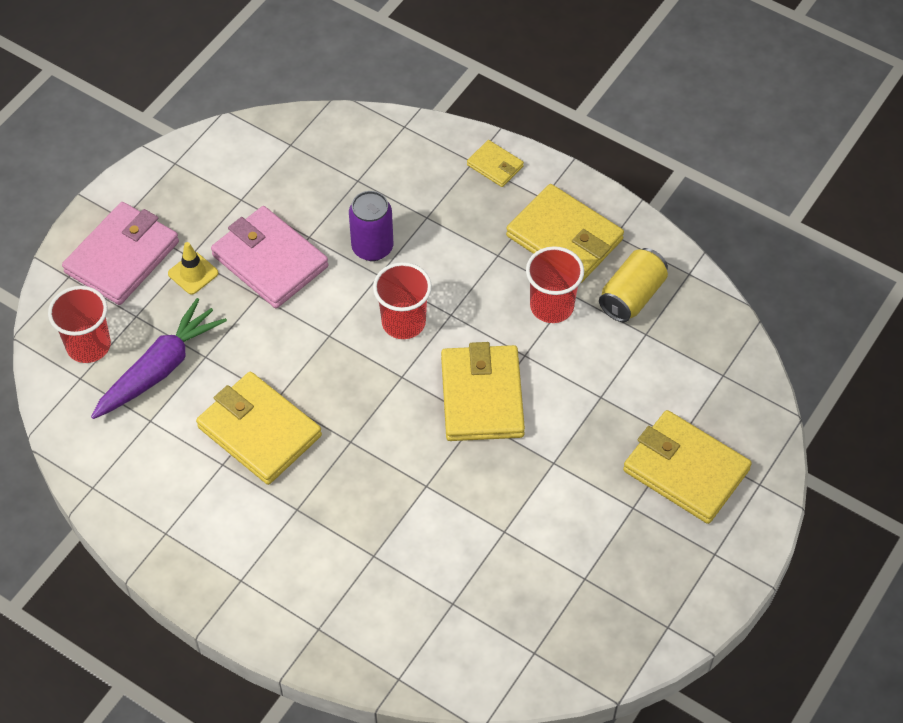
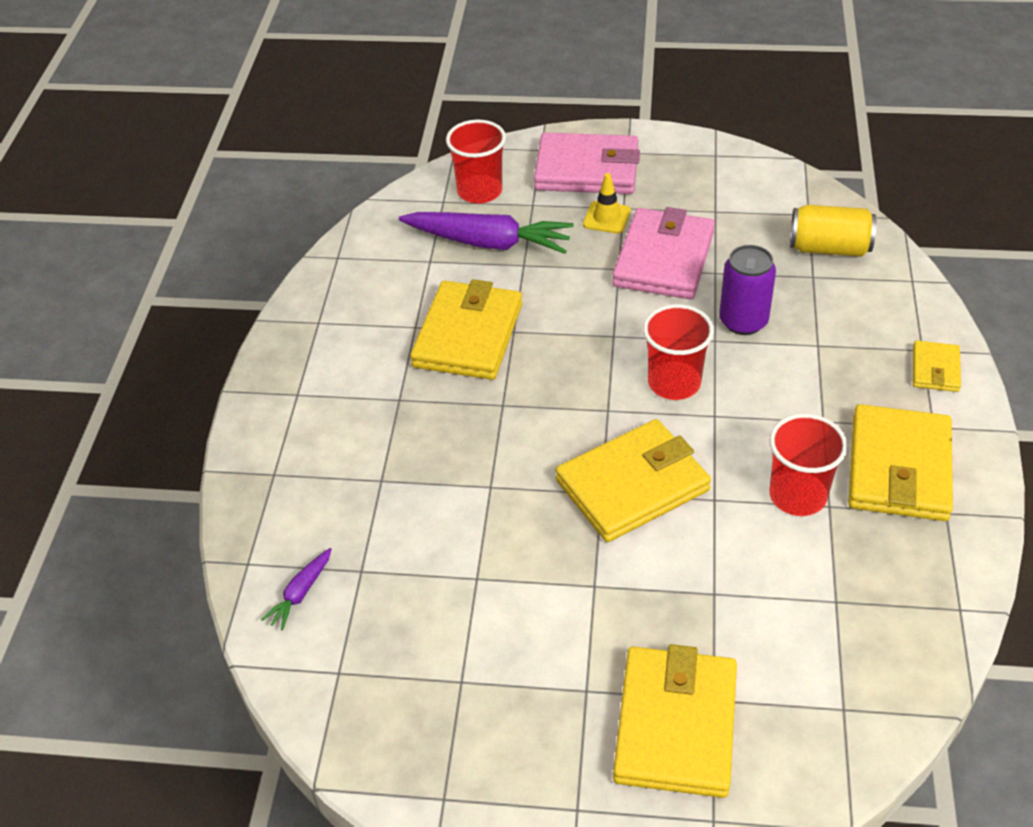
camera: 65 degrees right, 10 degrees down
(449, 652) = (300, 593): none -> purple carrot
(632, 296) = (876, 565): yellow can -> yellow can (829, 248)

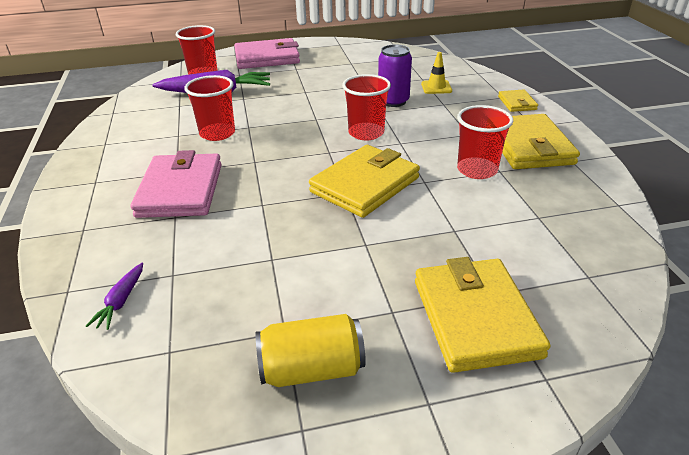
camera: 20 degrees left, 10 degrees down
(468, 335) = (217, 133): yellow wallet -> red cup
(606, 218) = (288, 73): yellow traffic cone -> yellow traffic cone (436, 87)
(664, 259) = (331, 84): pink wallet -> pink wallet (180, 190)
(829, 248) = (424, 68): yellow can -> yellow can (312, 369)

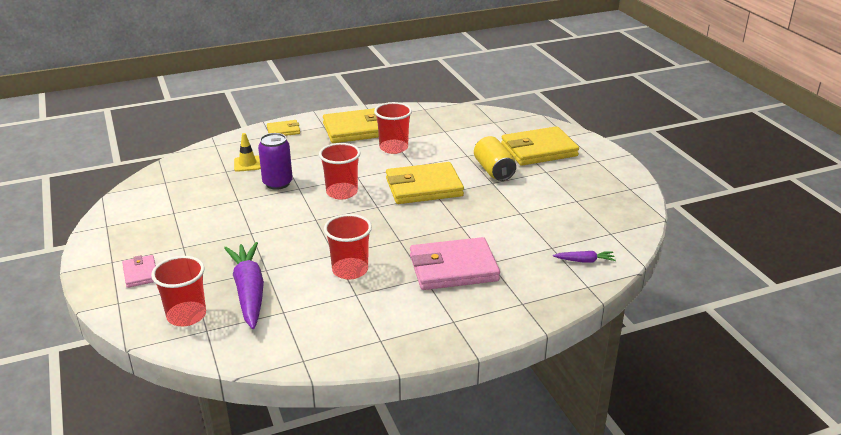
camera: 100 degrees left, 5 degrees down
(267, 58) = (140, 273): pink wallet -> pink wallet, size x0.50
(312, 369) = (596, 190): yellow can -> yellow can (494, 170)
(365, 185) = (424, 187): yellow wallet -> yellow wallet turned 45 degrees counterclockwise

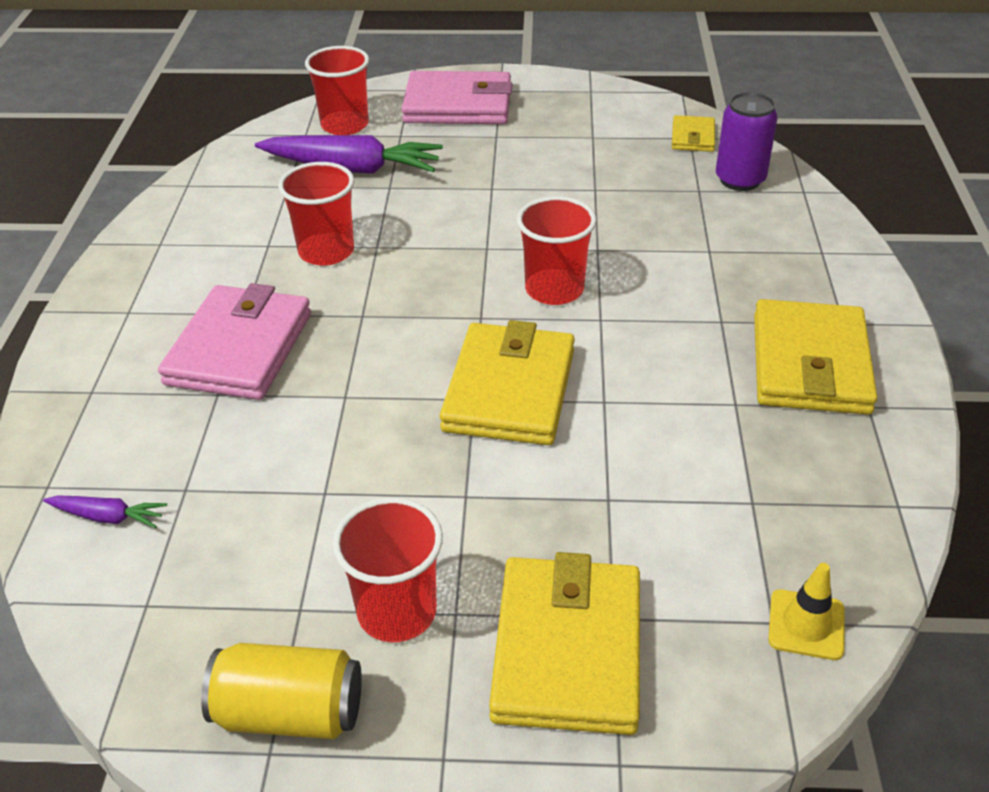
camera: 115 degrees right, 10 degrees up
(140, 273) = (458, 105): pink wallet -> pink wallet, size x2.01
(247, 164) = (714, 213): yellow traffic cone -> yellow traffic cone (806, 625)
(277, 183) = (627, 231): purple can -> purple can (740, 180)
(283, 131) = (838, 269): yellow wallet -> yellow wallet (692, 137)
(393, 148) = (699, 394): red cup -> red cup (397, 612)
(494, 170) = (514, 518): yellow can -> yellow can (289, 713)
(585, 261) = (108, 517): purple carrot -> purple carrot turned 105 degrees counterclockwise

